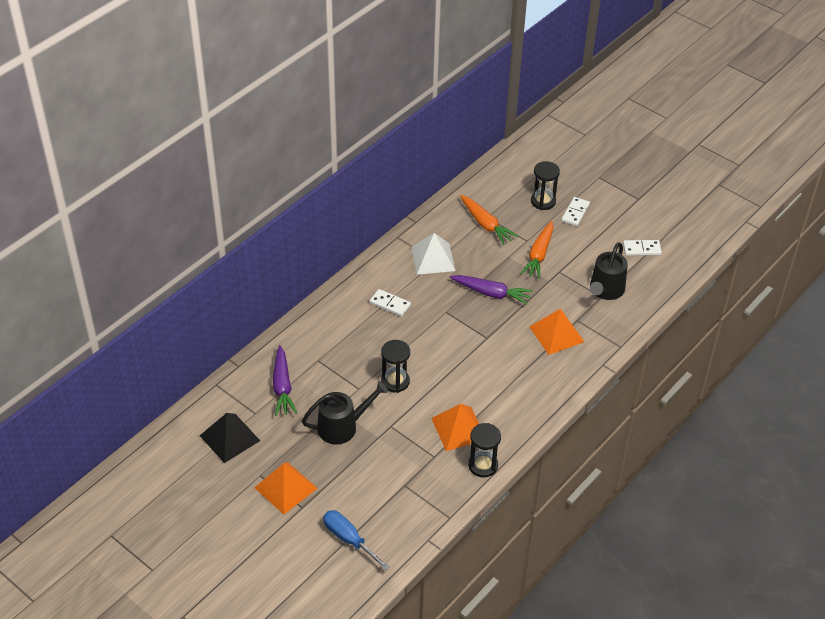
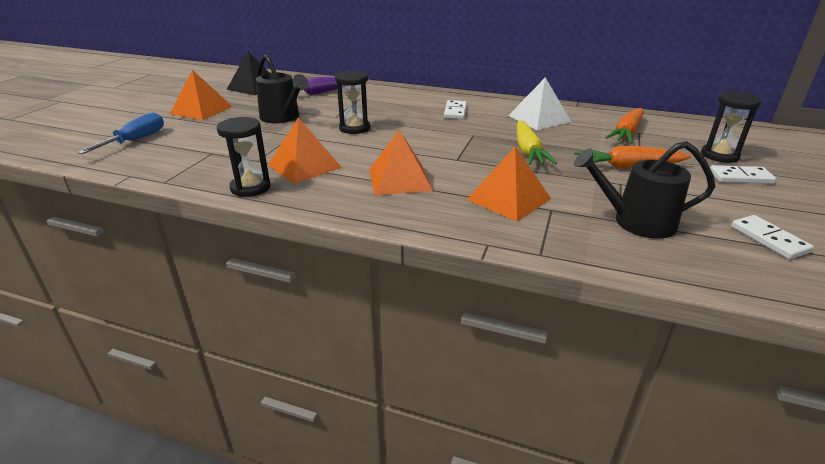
camera: 70 degrees right, 15 degrees down
(491, 293) = (528, 151): purple carrot -> yellow carrot
(506, 379) = (399, 179): none -> orange pyramid

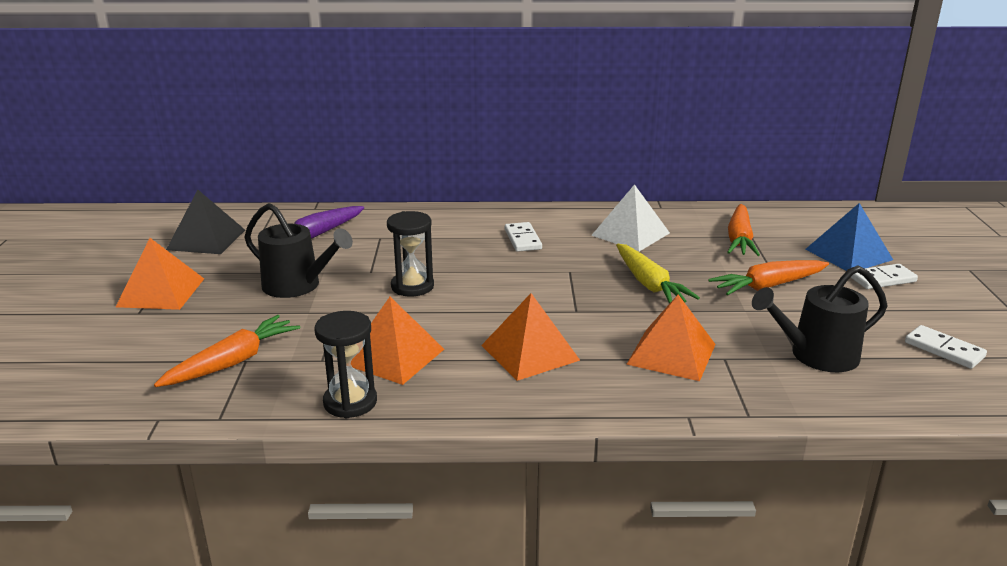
camera: 20 degrees left, 5 degrees down
(135, 140) = (107, 362): blue screwdriver -> none
(203, 152) = (233, 362): none -> orange carrot
(719, 155) = (848, 254): black hourglass -> blue pyramid

